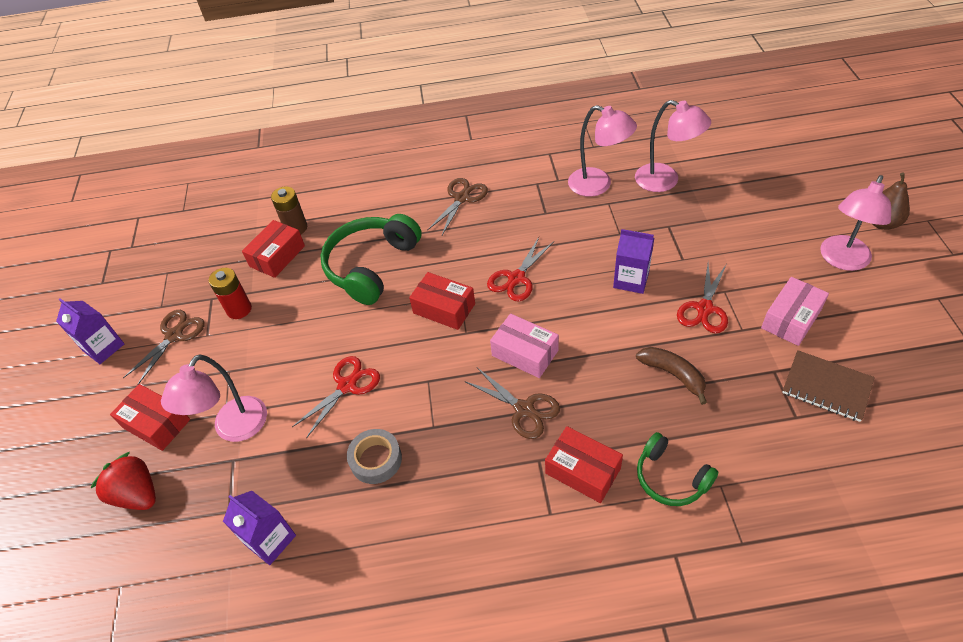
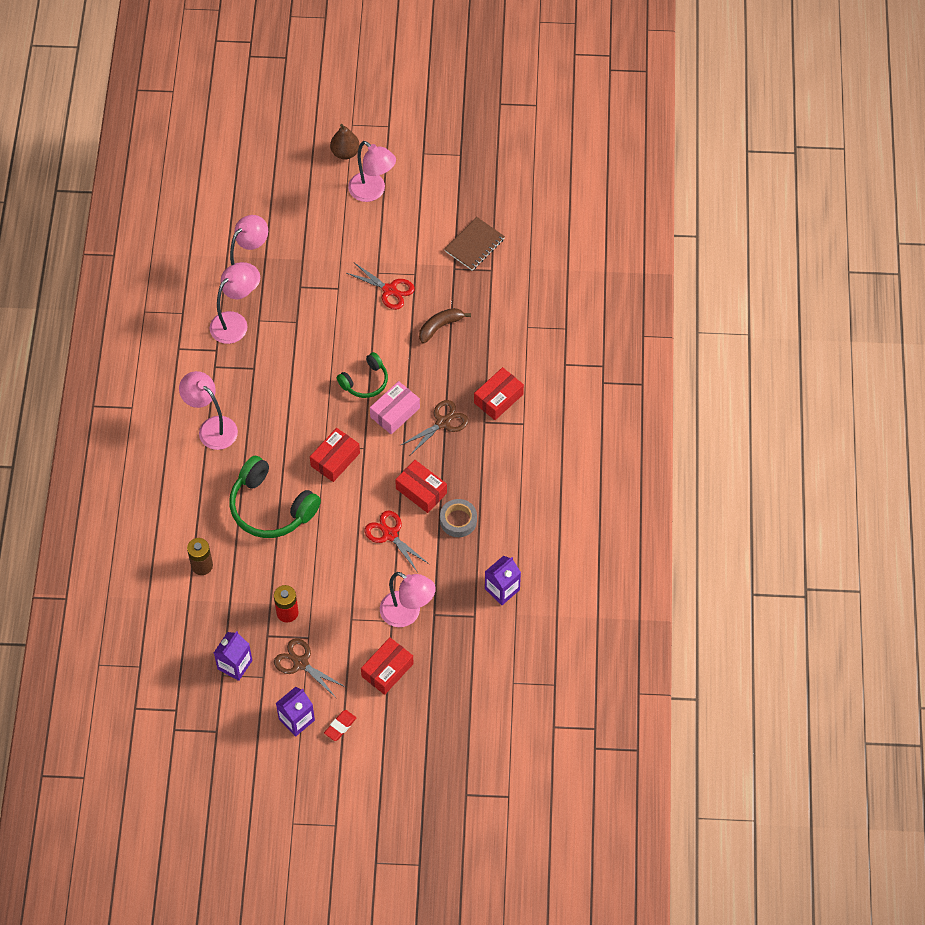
camera: 85 degrees left, 10 degrees up
(87, 391) = (340, 726): none -> red eraser
(137, 494) = (446, 678): red strawberry -> none
(277, 256) = (233, 582): red box -> red box (421, 491)
(462, 198) = (212, 427): brown scissors -> pink lamp
(516, 278) = (320, 404): red scissors -> none
(631, 280) = (347, 327): purple carton -> purple carton (235, 665)
(671, 478) = (515, 351): green headphones -> green headphones (365, 381)
(791, 319) = (414, 242): pink box -> none

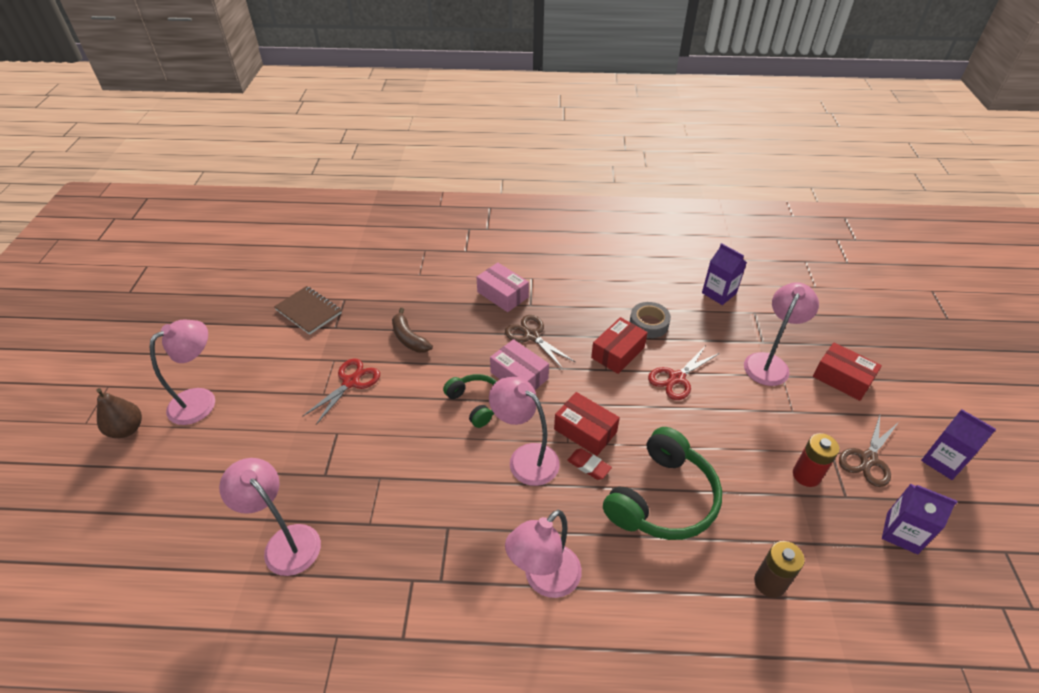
camera: 90 degrees left, 15 degrees down
(234, 322) = (367, 556): pink lamp -> pink lamp (525, 458)
(340, 726) = (929, 419): red eraser -> red eraser (589, 466)
(498, 398) = (502, 294): red box -> pink box

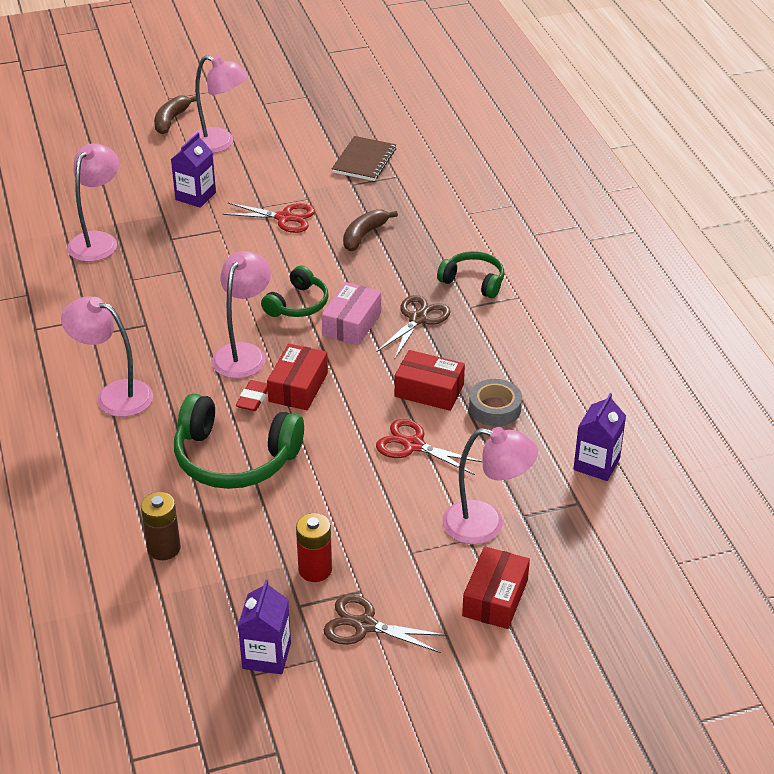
camera: 70 degrees right, 5 degrees down
(127, 429) = (171, 120): brown pear -> brown banana
(502, 294) = (473, 281): pink box -> green headphones
(942, 461) = (394, 699): purple carton -> purple carton (195, 196)

